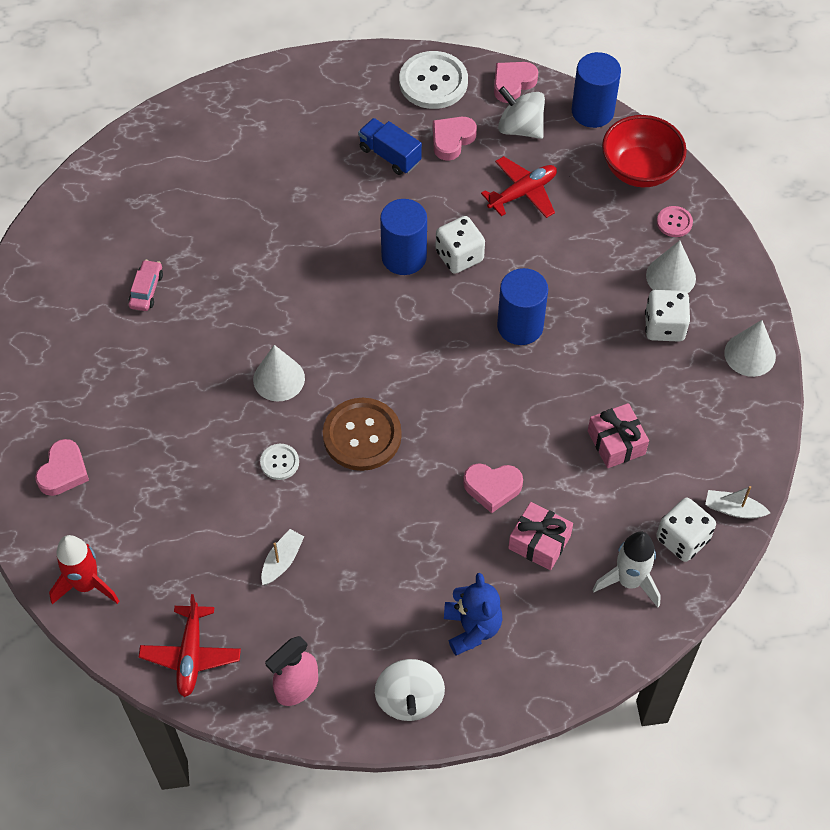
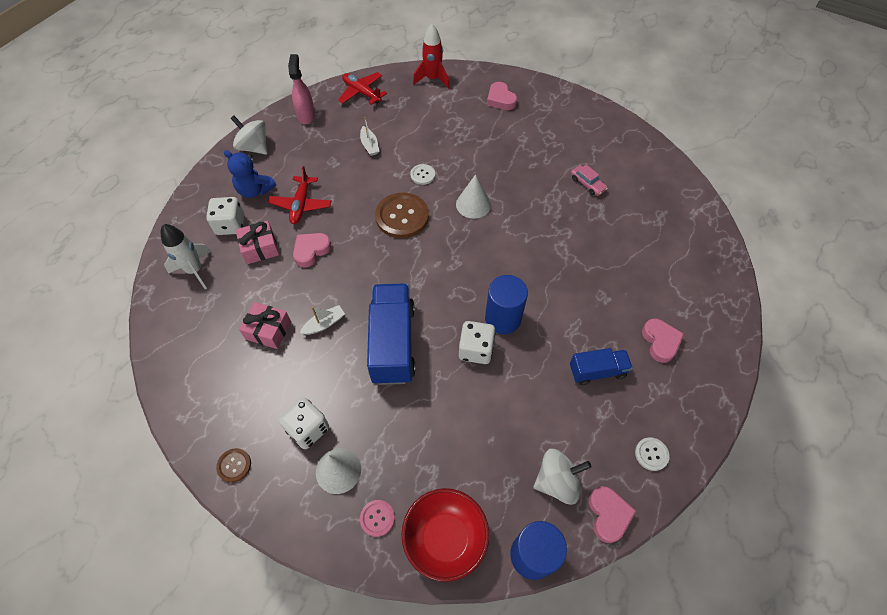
camera: 130 degrees right, 0 degrees up
(433, 82) = (651, 454): white button -> white button, size x0.49
(452, 140) = (581, 422): pink heart -> pink heart (660, 342)
(520, 326) = (393, 343): blue cylinder -> blue truck
(522, 193) = (494, 431): red plane -> red plane (301, 204)
(682, 539) = (183, 314): white dice -> white dice (230, 225)
(733, 509) = (165, 355): white boat -> white boat (324, 324)
(750, 354) = (234, 465): white cone -> brown button

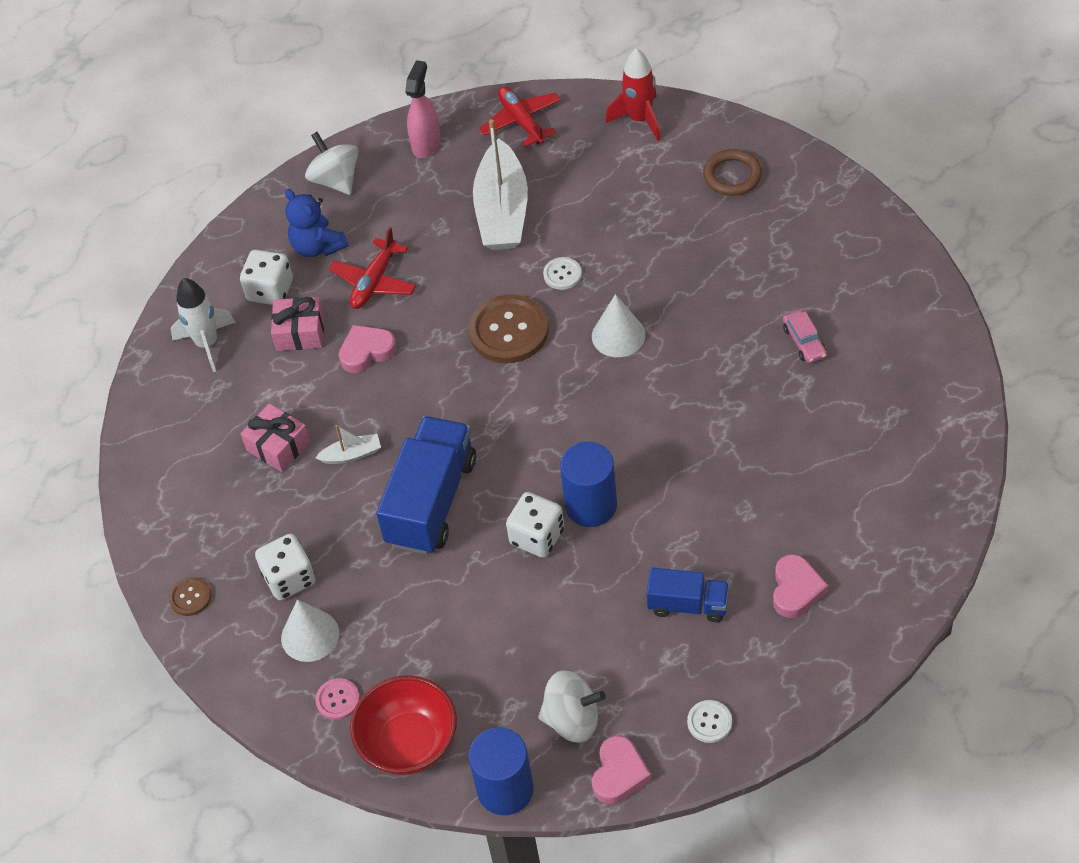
camera: 25 degrees right, 5 degrees down
(369, 145) = (502, 211): white boat -> white boat, size x2.28
(500, 99) = (732, 176): pink heart -> brown ring

